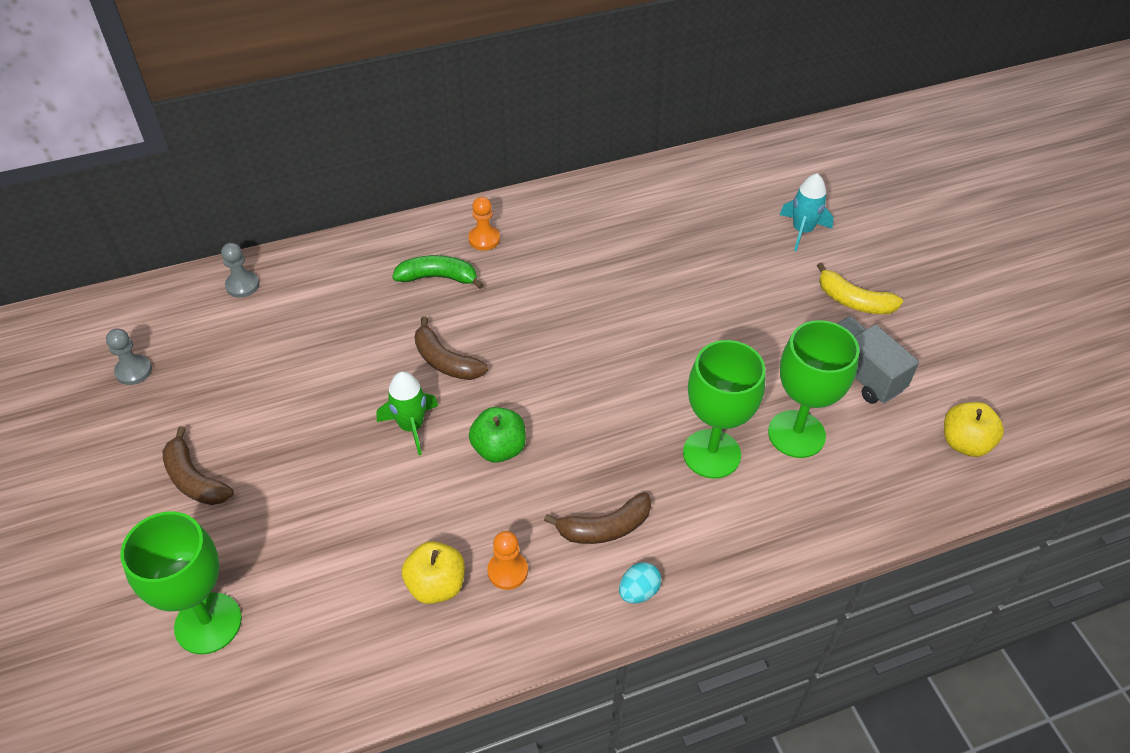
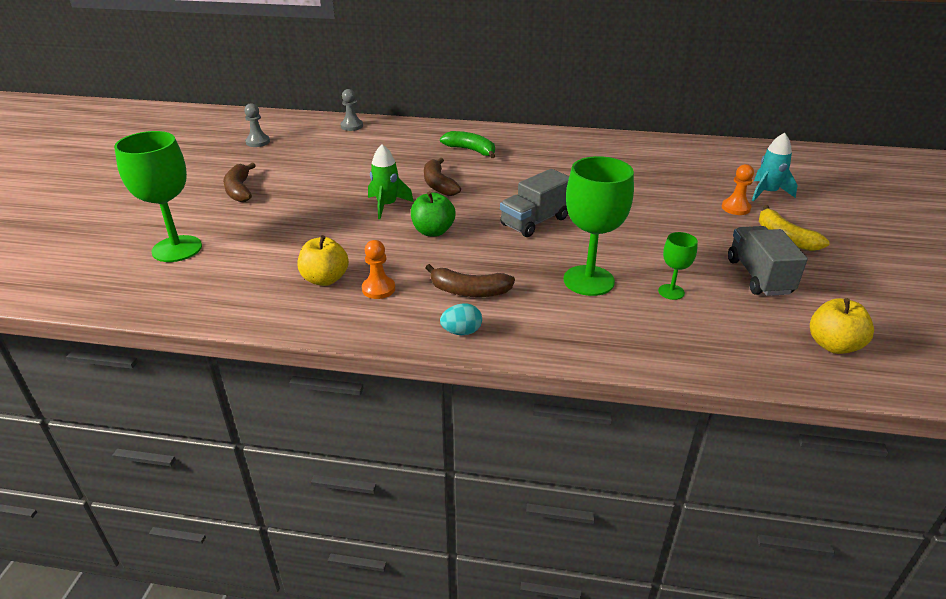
camera: 30 degrees right, 15 degrees down
(484, 239) = (517, 142): orange pawn -> orange pawn (735, 208)
(599, 381) = (535, 221): none -> grey truck
(796, 434) = (671, 292): green goblet -> green goblet, size x0.49

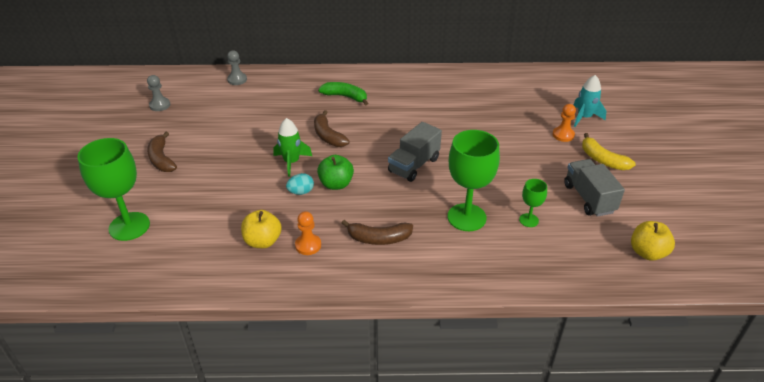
camera: 10 degrees left, 5 degrees up
(461, 332) = (382, 277): turquoise egg -> turquoise egg (301, 192)

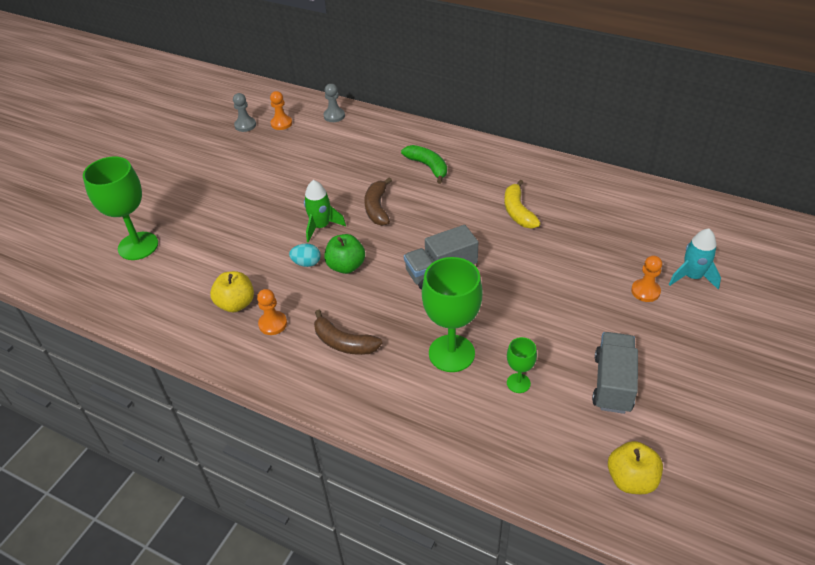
camera: 30 degrees right, 5 degrees up
(161, 159) = (208, 185): brown banana -> none
(193, 96) = (281, 123): none -> orange pawn
(602, 160) = (671, 340): yellow banana -> yellow banana (518, 212)

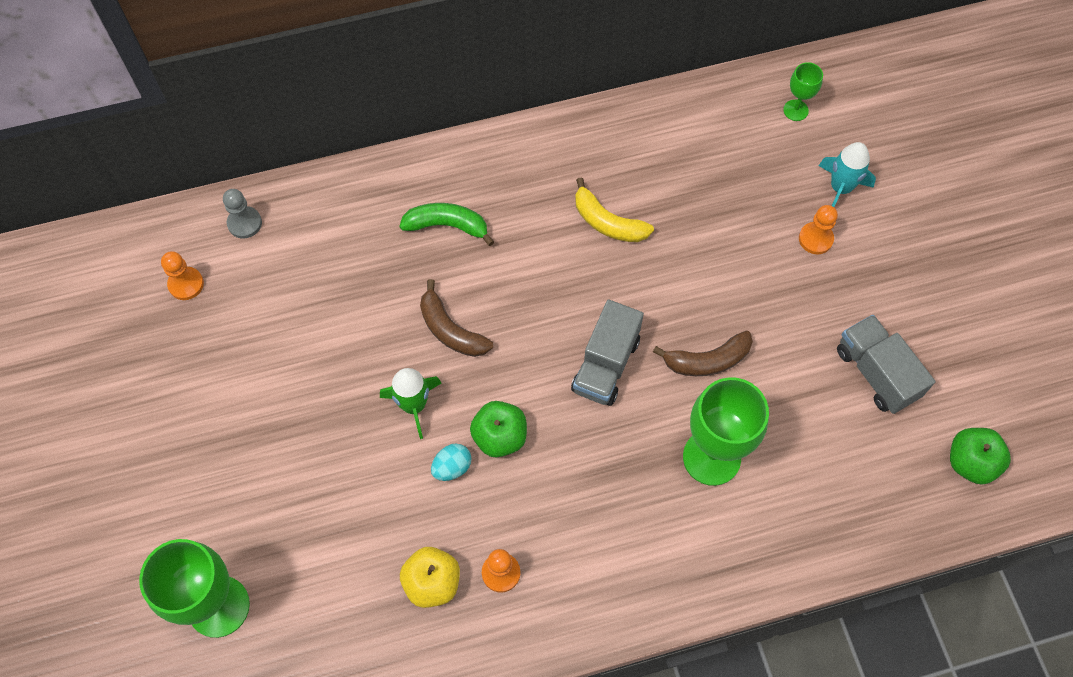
camera: 45 degrees left, 20 degrees up
(245, 125) = (138, 321): grey pawn -> none
(344, 343) = (598, 533): brown banana -> brown banana (707, 360)
(518, 383) = (800, 440): green goblet -> green goblet (795, 110)
(631, 479) = (970, 462): yellow apple -> green apple

